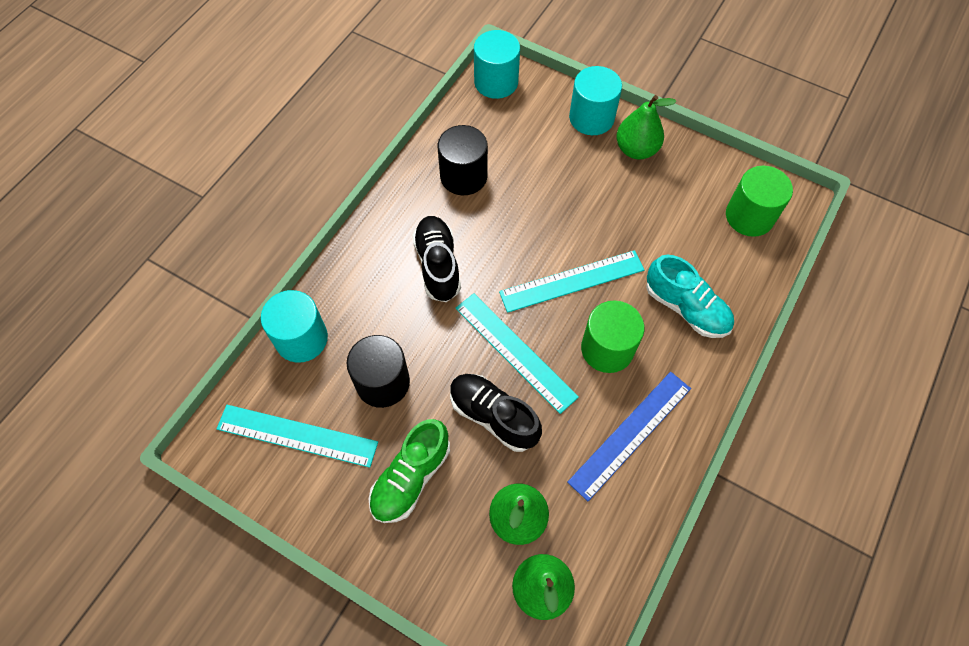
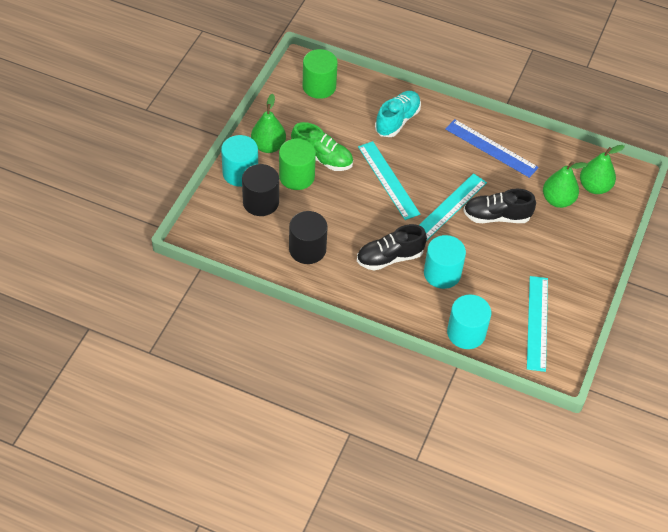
camera: 100 degrees left, 10 degrees down
(382, 382) = (488, 279): black cylinder -> black cylinder (261, 202)
(411, 477) = (548, 256): green shoe -> green shoe (322, 158)
(493, 416) = (496, 216): black shoe -> black shoe turned 60 degrees clockwise
(496, 82) = (208, 236): turquoise cylinder -> turquoise cylinder (442, 273)
(607, 349) = (435, 160): green cylinder -> green cylinder (296, 176)

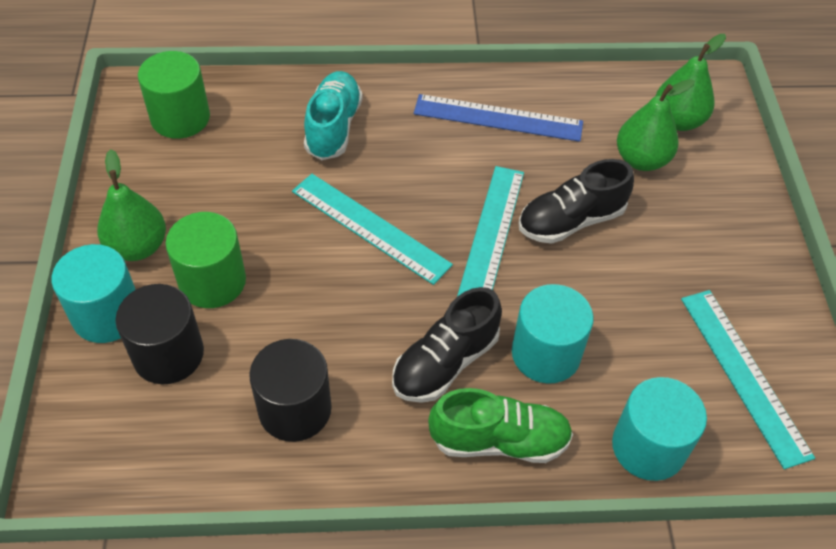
camera: 25 degrees left, 0 degrees up
(322, 158) = (242, 233): green shoe -> green shoe (499, 440)

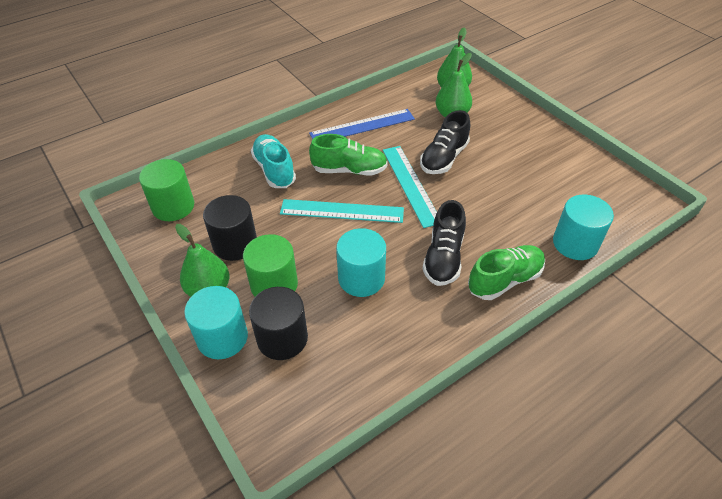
camera: 30 degrees left, 5 degrees down
(295, 409) = (384, 326): black cylinder -> black cylinder (235, 244)
(427, 174) = (349, 170): none -> green shoe
(546, 353) = (489, 226): turquoise cylinder -> turquoise cylinder (361, 278)
(744, 374) = (585, 188): turquoise ruler -> none

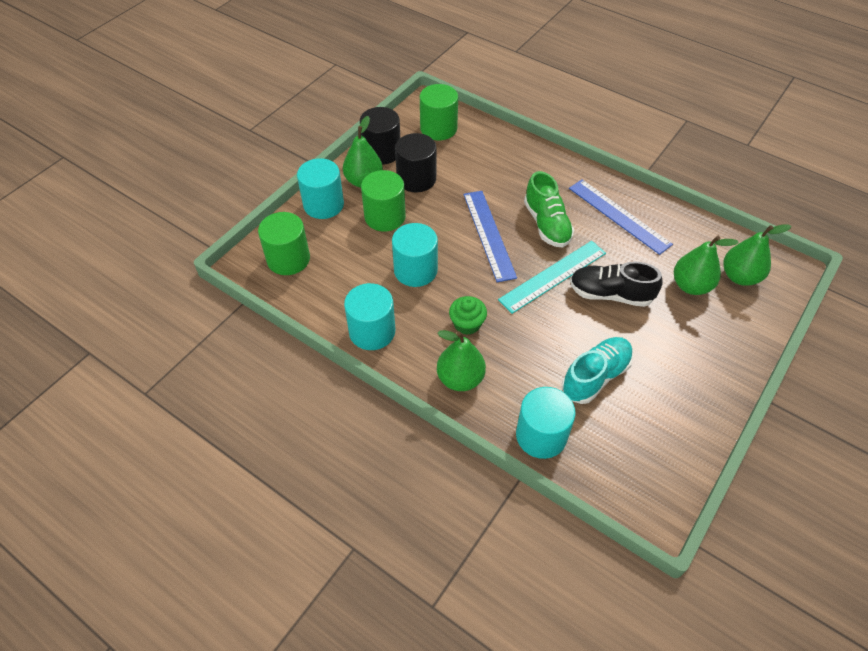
camera: 70 degrees right, 5 degrees up
(274, 170) = (516, 173): turquoise shoe -> turquoise shoe (595, 377)
(282, 338) = (335, 239): black cylinder -> black cylinder (382, 152)
(290, 394) = (288, 259): none -> green cylinder
(342, 211) = (489, 234): turquoise ruler -> blue ruler
(427, 336) = (372, 331): none -> turquoise cylinder
(443, 257) = (467, 324): black shoe -> green cupcake
(504, 280) = (460, 378): green shoe -> green pear

